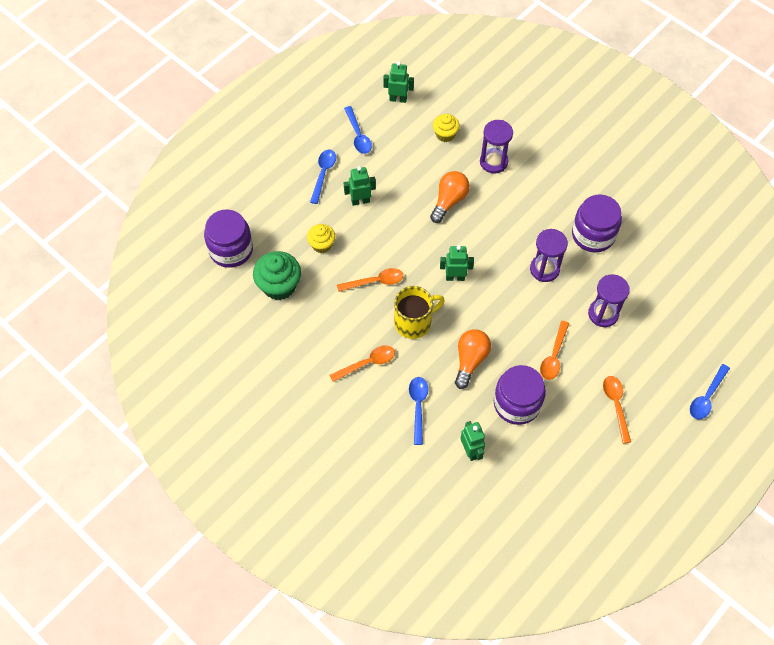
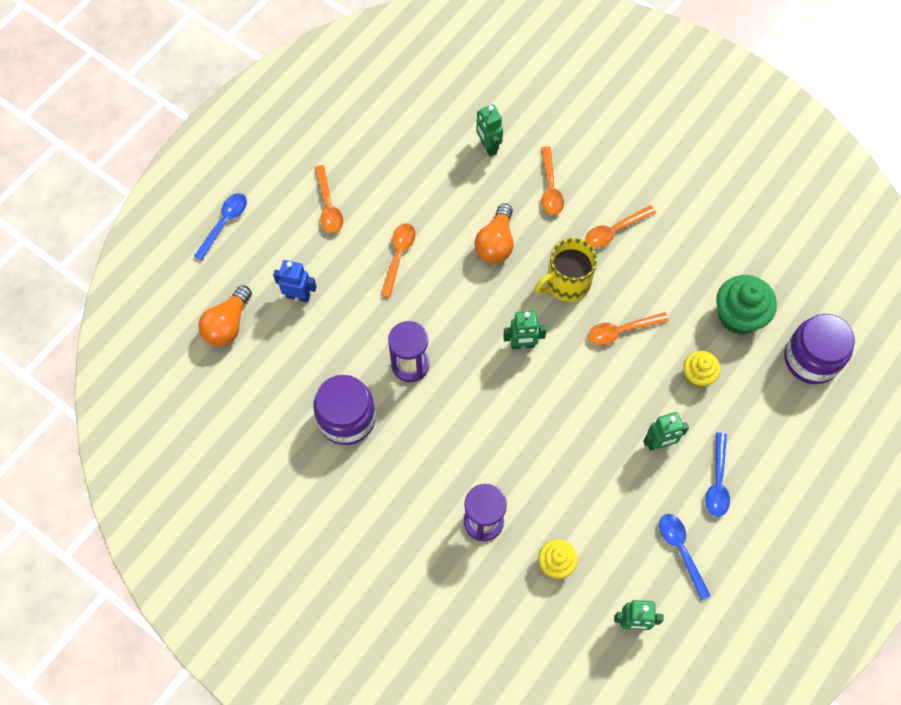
camera: 175 degrees right, 5 degrees up
(418, 406) = (550, 188): blue spoon -> orange spoon
(449, 201) = (540, 453): orange light bulb -> orange light bulb (228, 325)
(517, 403) = (440, 199): purple jar -> none
(603, 314) = (338, 312): purple hourglass -> none
(637, 329) = (298, 296): none -> blue robot

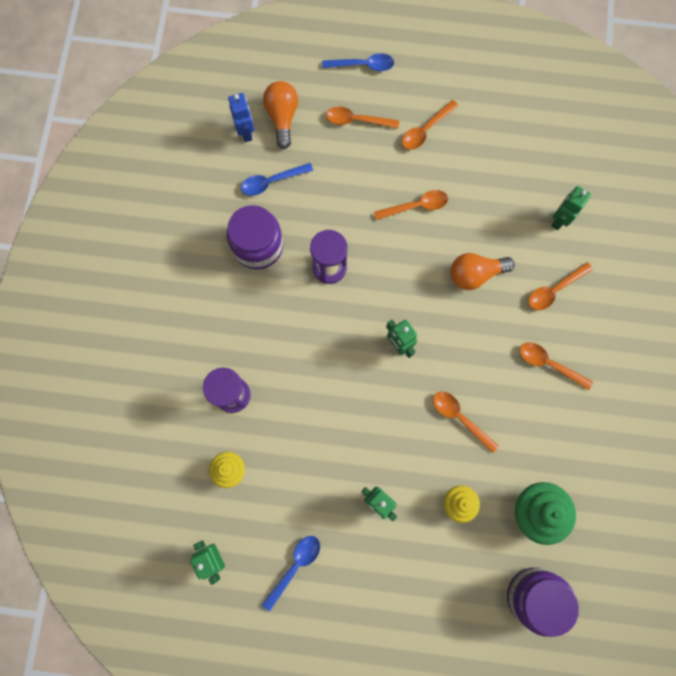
camera: 60 degrees right, 10 degrees up
(228, 325) = (282, 117): orange light bulb -> orange light bulb turned 90 degrees clockwise
(277, 260) = (357, 120): none -> orange spoon
(298, 296) = (336, 153): blue robot -> blue robot (246, 132)
(566, 283) = (475, 350): yellow mug -> none
(717, 481) = (372, 568): blue spoon -> blue spoon (272, 182)

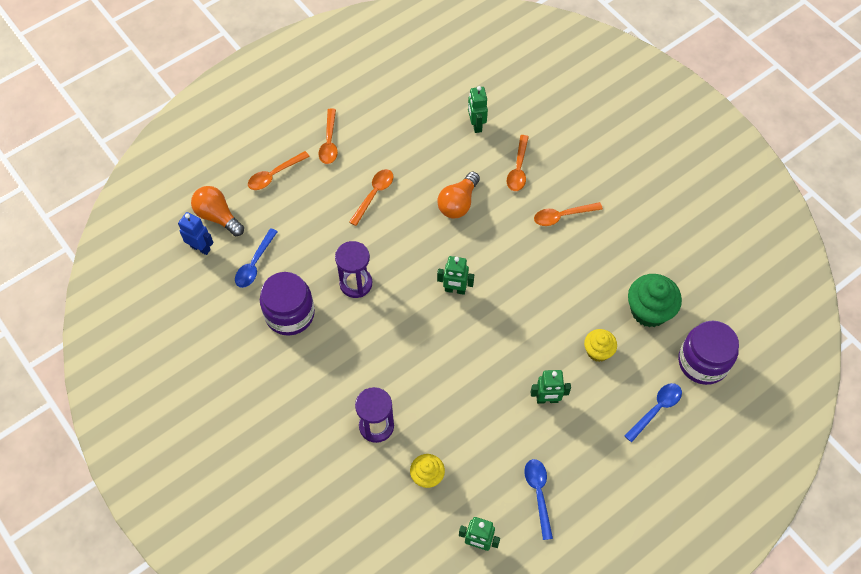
camera: 45 degrees left, 15 degrees down
(363, 65) = (241, 136): blue spoon -> blue spoon (656, 409)
(459, 418) = (543, 299): orange spoon -> none

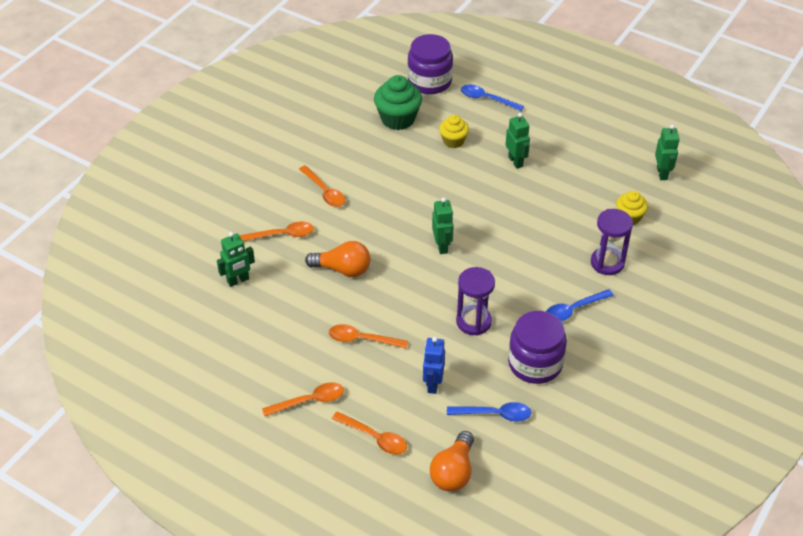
camera: 110 degrees left, 15 degrees down
(200, 248) = (500, 472): blue robot -> blue robot (432, 384)
(538, 494) = (599, 149): blue spoon -> blue spoon (573, 310)

